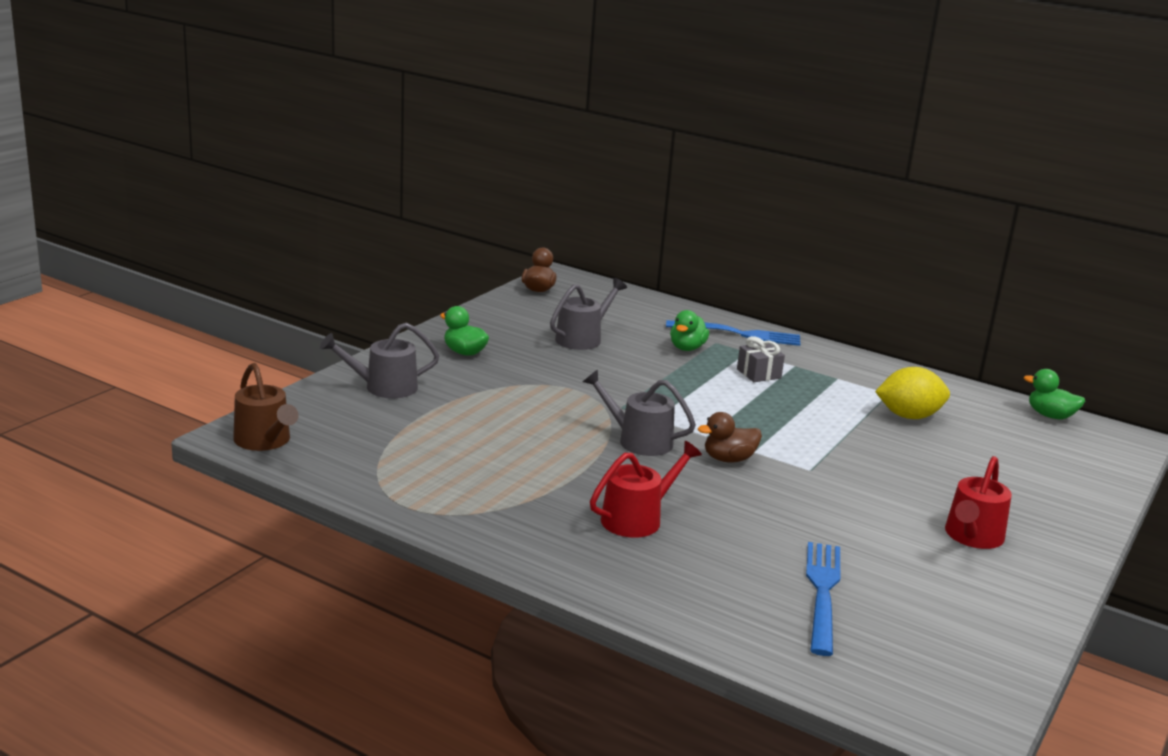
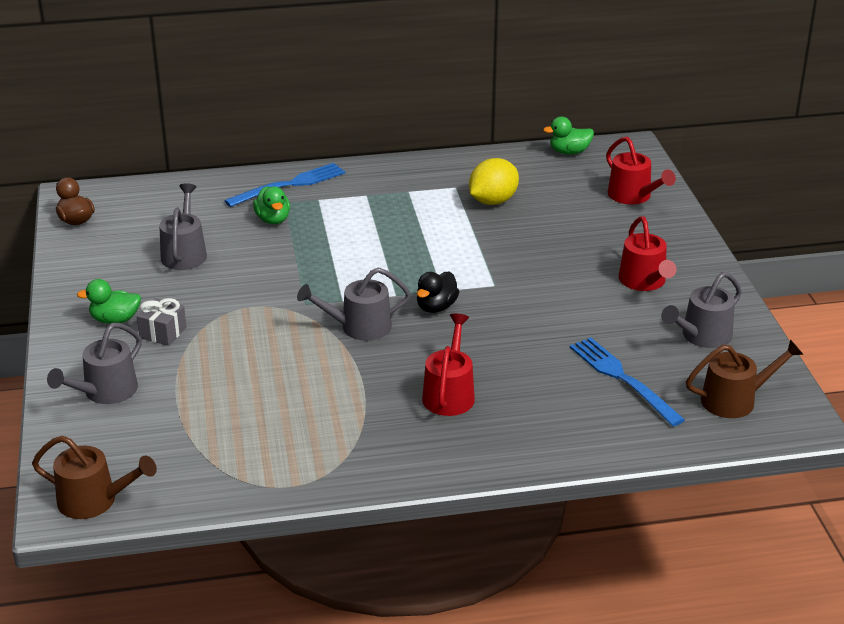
camera: 40 degrees left, 10 degrees up
(728, 459) = (436, 307): brown duck -> black duck
(758, 374) = (353, 217): grey gift -> grey gift (163, 332)
(919, 671) = (735, 400): none -> brown watering can
(967, 605) = (702, 336): none -> grey watering can
(1069, 473) = (633, 196): none -> red watering can

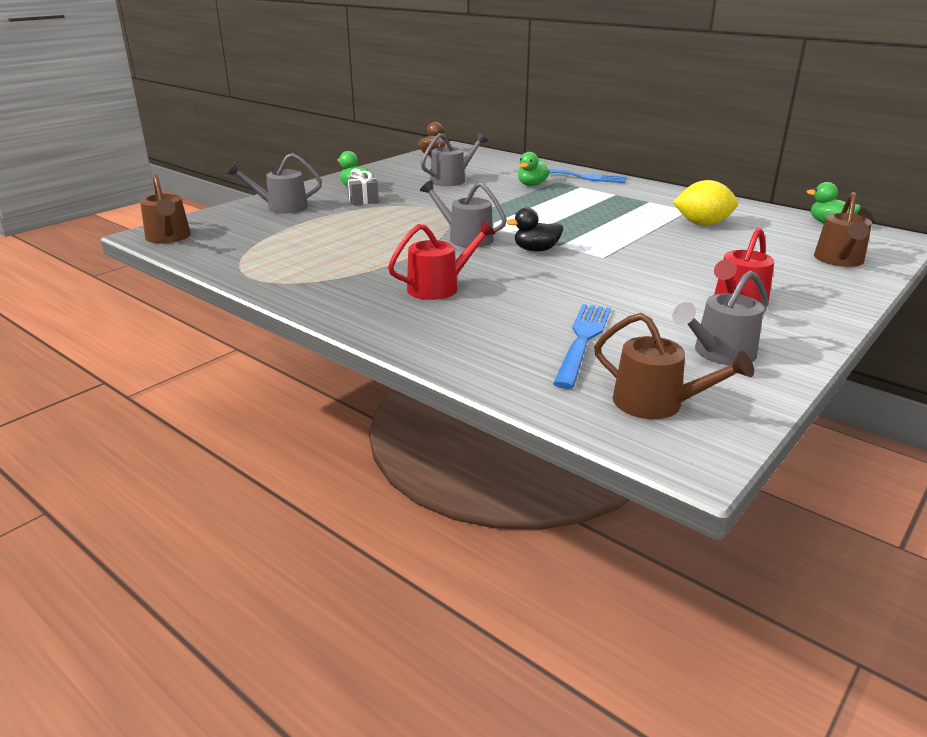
camera: 50 degrees right, 5 degrees down
(633, 196) = (839, 260): red watering can -> brown watering can
(702, 336) = (719, 353): grey watering can -> grey watering can turned 45 degrees counterclockwise

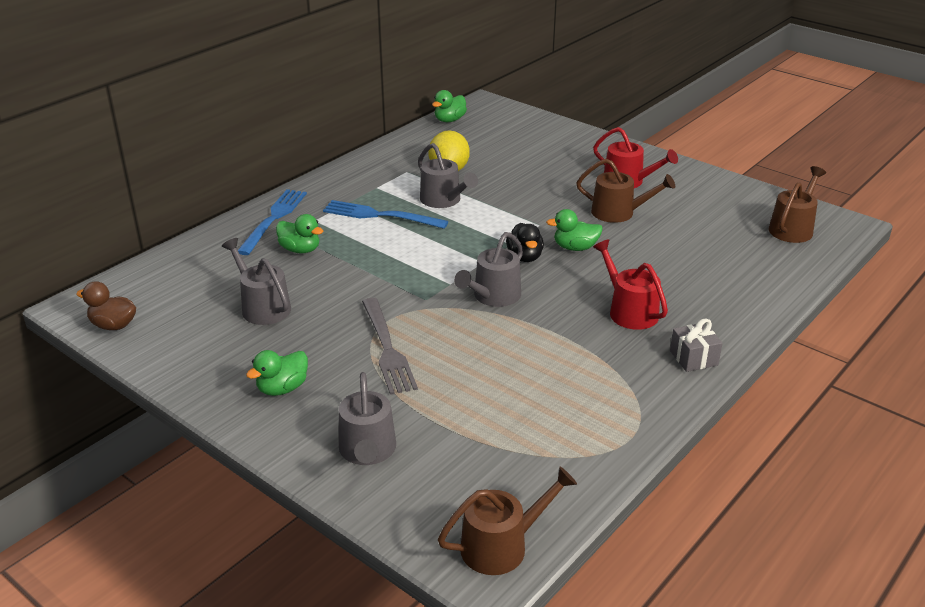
camera: 90 degrees left, 5 degrees up
(363, 200) = (342, 377): grey gift -> grey gift (693, 358)
(393, 209) = (388, 349): none -> grey fork
(559, 270) = (575, 248): none -> green duck
(583, 340) = (713, 246): blue fork -> blue fork (379, 215)
(719, 353) = (714, 199): grey watering can -> grey watering can (443, 200)
(839, 260) = (535, 132): brown watering can -> brown watering can (618, 213)

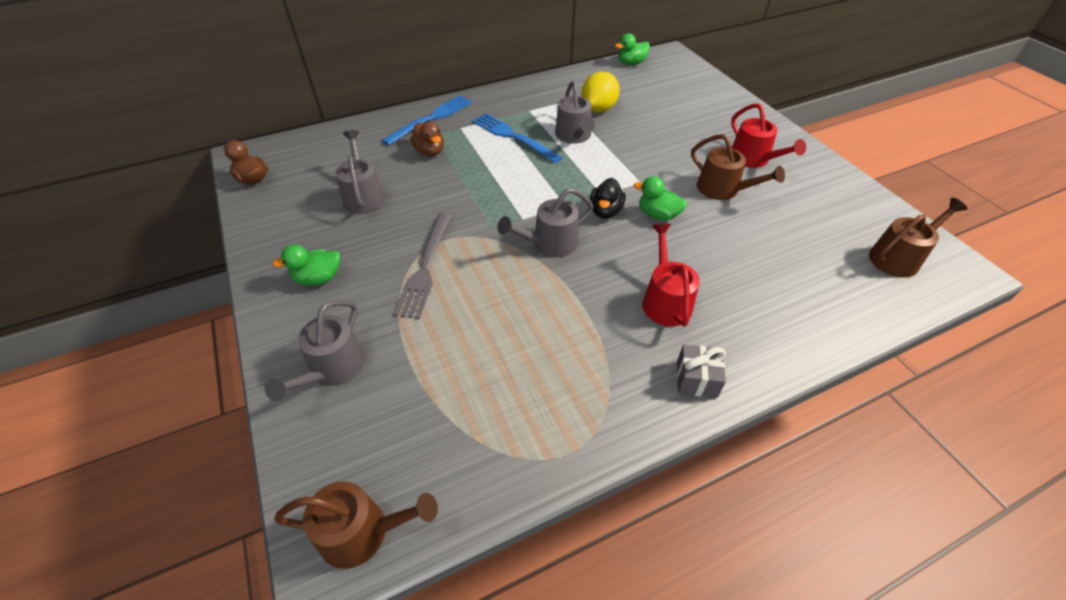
camera: 25 degrees right, 15 degrees up
(300, 250) = (430, 151): green duck -> brown duck

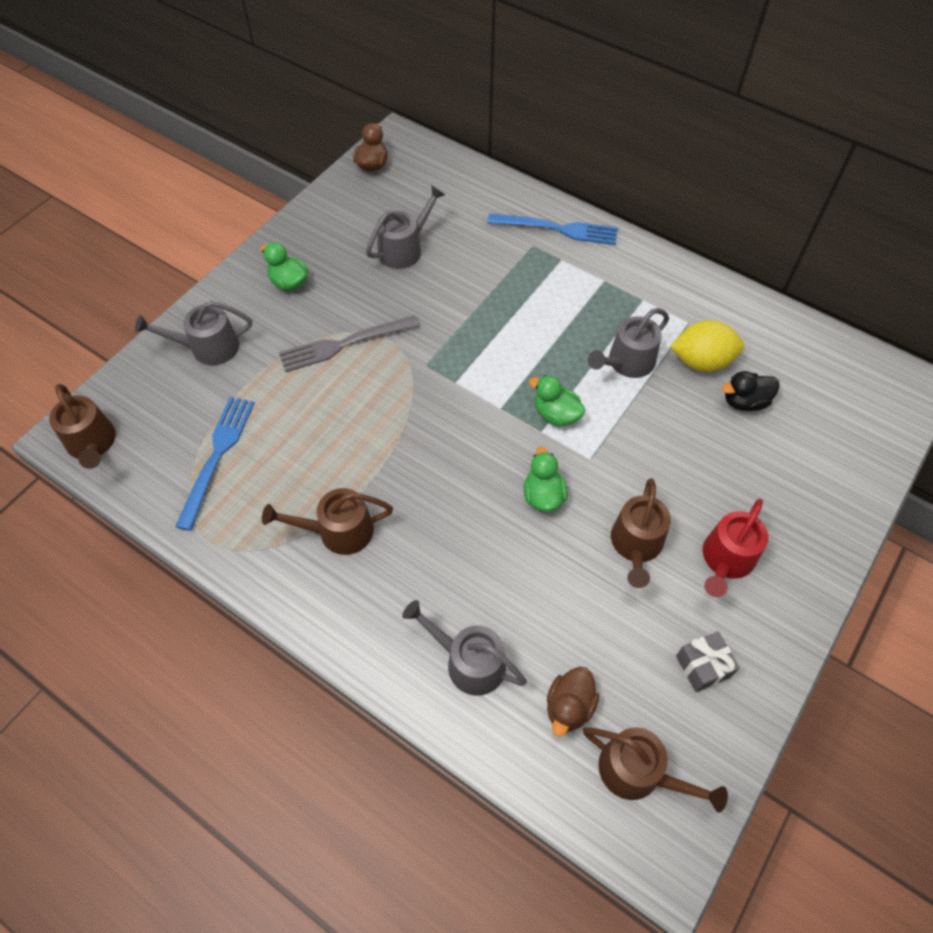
camera: 60 degrees right, 10 degrees up
(430, 151) = (503, 258): brown duck -> brown duck (569, 707)
(512, 136) = (581, 309): blue fork -> blue fork (217, 455)
(550, 243) = (435, 420): grey watering can -> grey watering can (469, 662)
(605, 211) = (515, 446): black duck -> black duck (744, 402)
(620, 345) = (338, 531): none -> brown watering can
(631, 63) = (842, 351): green duck -> green duck (556, 414)
(665, 300) = (416, 548): red watering can -> none
(696, 379) = (332, 607): grey gift -> grey gift (703, 666)

